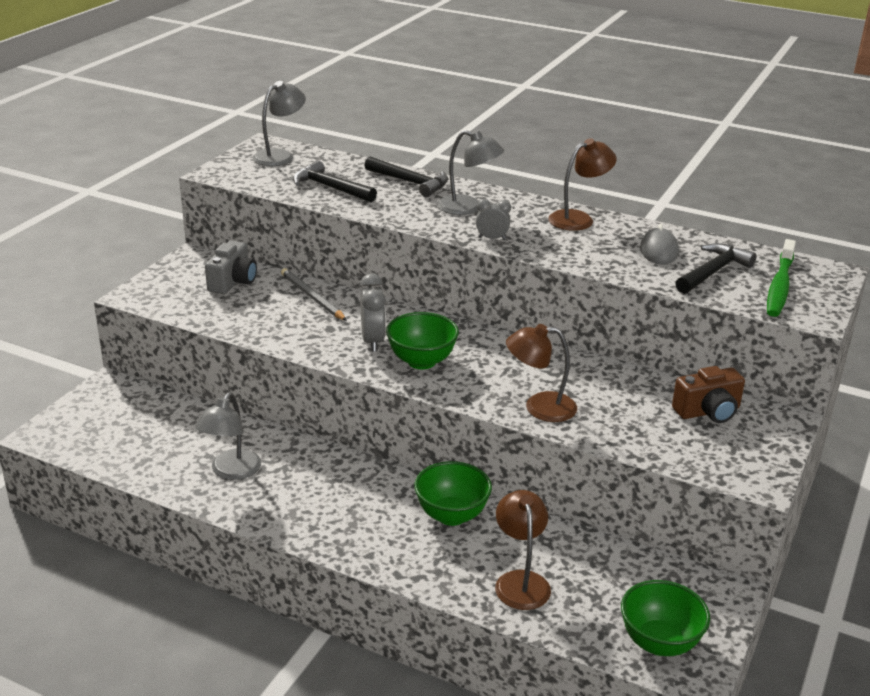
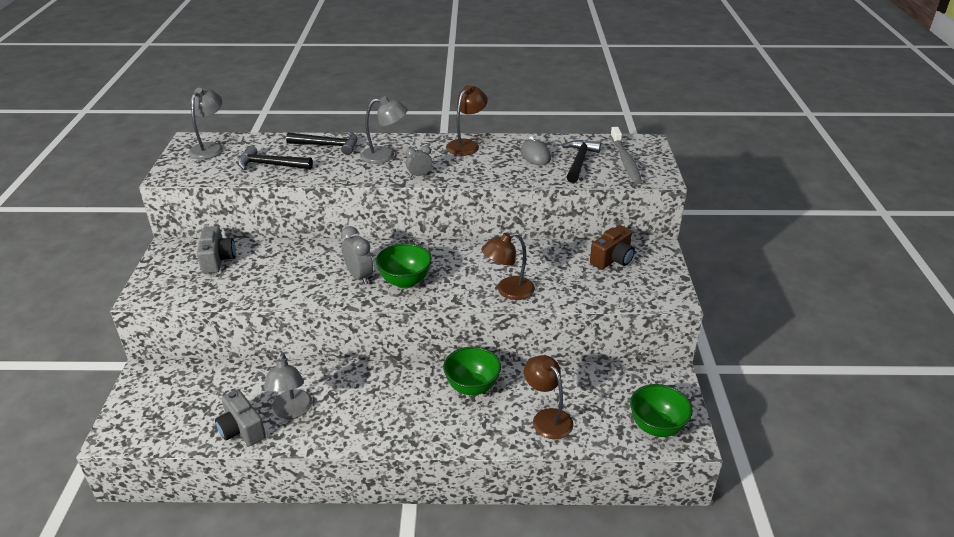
camera: 25 degrees left, 5 degrees up
(167, 472) = (242, 429): none -> grey camera
(312, 297) = (289, 255): grey pencil -> none
(779, 286) = (625, 161): green toothbrush -> grey toothbrush

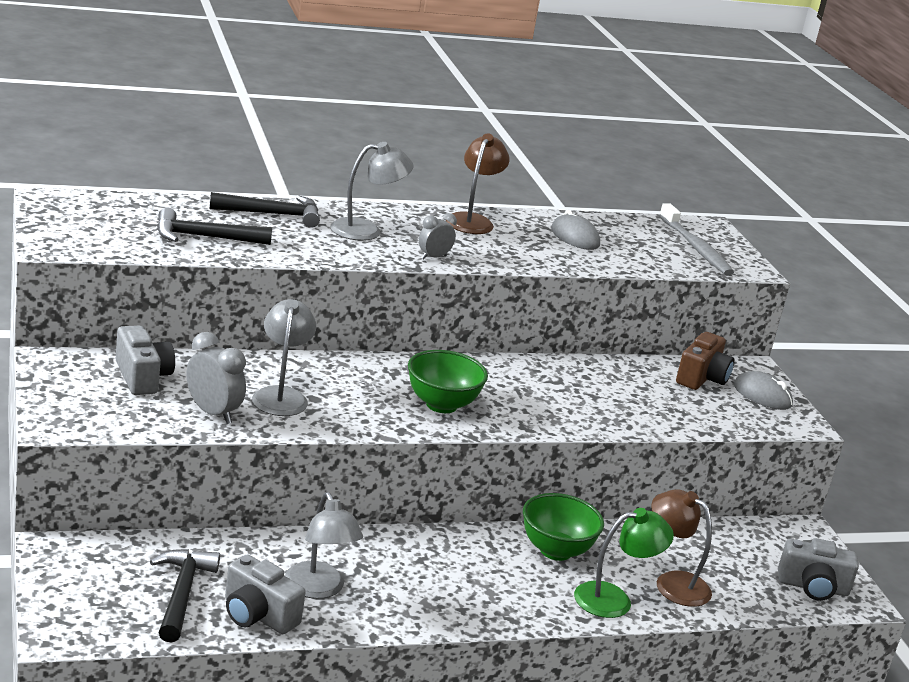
camera: 20 degrees left, 10 degrees down
(210, 148) = (89, 211): grey lamp -> grey lamp (281, 396)
(359, 276) = (372, 399): grey clock -> grey clock (213, 413)
(496, 429) = (614, 599): none -> green lamp
(508, 291) = (588, 415): brown lamp -> none
(579, 161) = (637, 247): black hammer -> black hammer (181, 593)
(654, 274) = (762, 395): none -> grey mouse
(656, 427) = (812, 587): green bowl -> grey camera

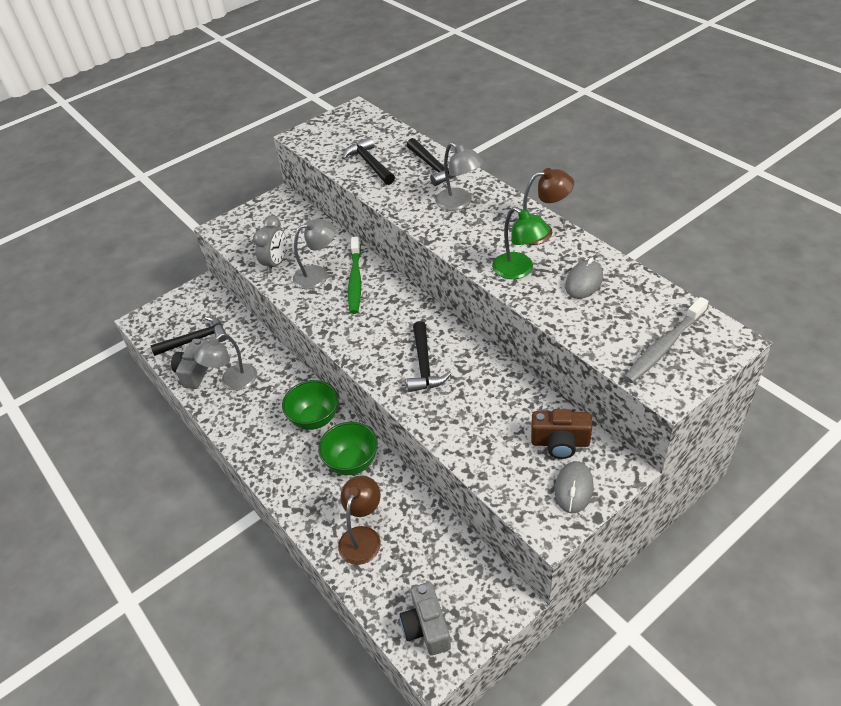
camera: 75 degrees right, 20 degrees up
(142, 377) = (291, 227): grey camera -> none
(326, 378) = (355, 280): none -> green toothbrush
(433, 257) = (454, 241): grey clock -> none
(441, 405) = (371, 334): green bowl -> green bowl (315, 419)
(528, 396) = (424, 365): none -> black hammer
(614, 599) = (318, 511): green lamp -> green lamp (519, 270)

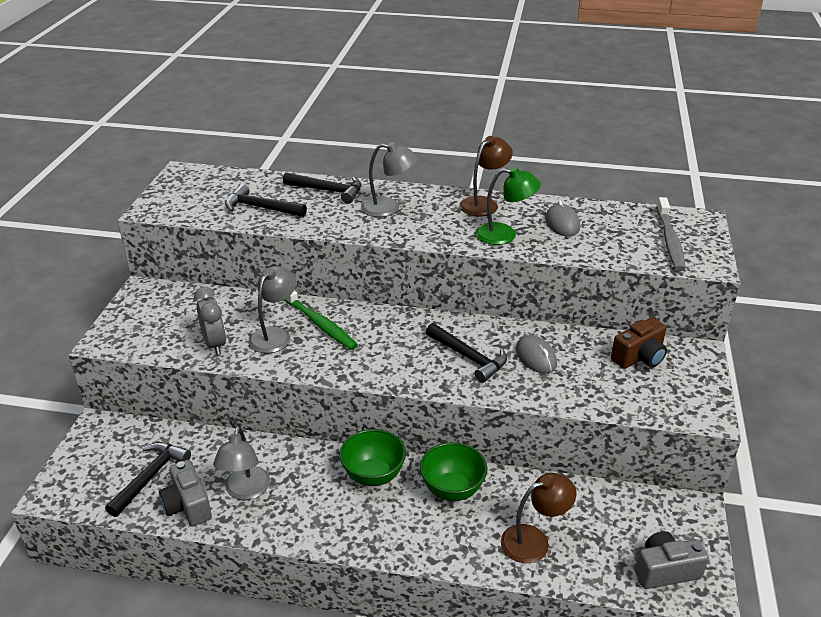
camera: 45 degrees left, 10 degrees down
(363, 537) = (534, 540): brown lamp -> brown lamp turned 90 degrees clockwise
(426, 627) = (665, 570): grey camera -> grey camera turned 135 degrees clockwise
(573, 488) = (687, 381): grey mouse -> grey mouse (535, 357)

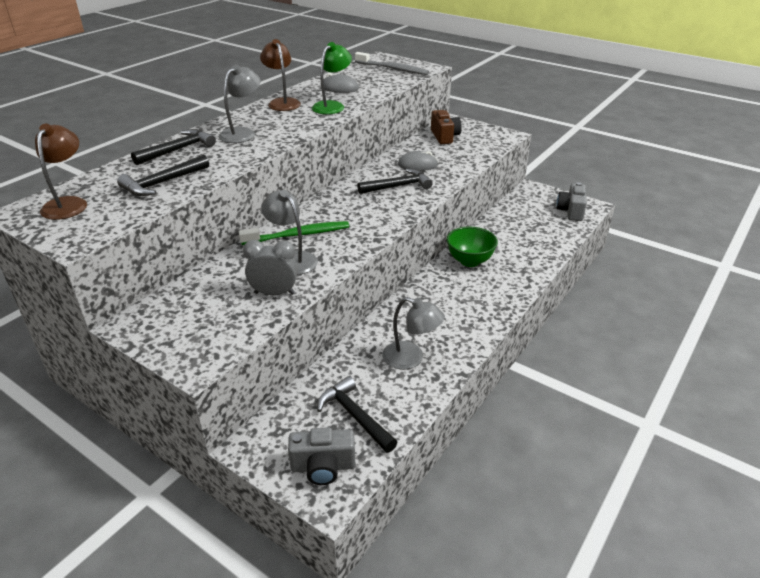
camera: 65 degrees left, 0 degrees up
(188, 505) = (407, 396): grey camera -> grey camera (323, 467)
(373, 475) = (435, 290): green bowl -> none
(534, 540) = (529, 244): brown lamp -> brown lamp (68, 203)

